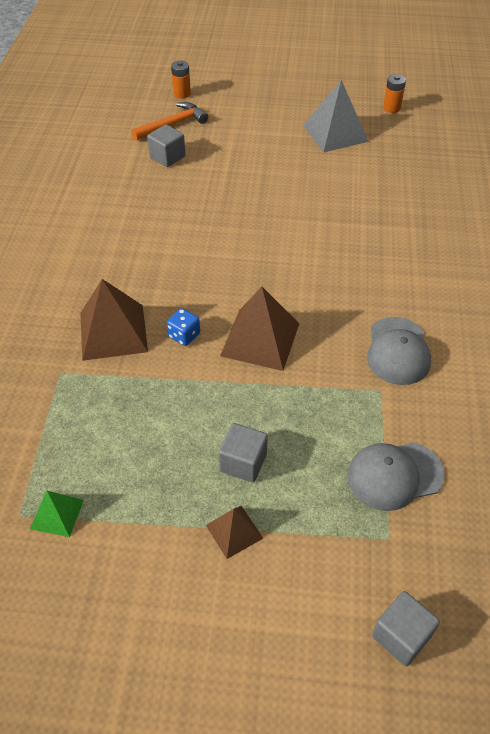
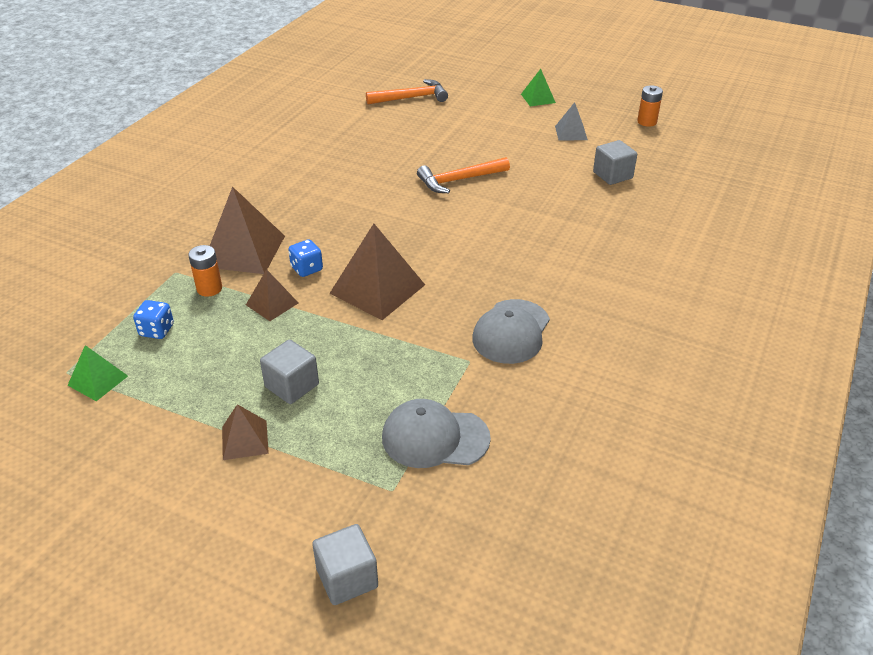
camera: 20 degrees right, 10 degrees down
(81, 442) = (157, 330): none -> blue dice
(167, 157) = (389, 123): grey cube -> grey cube (612, 175)
(174, 382) = (272, 304): none -> brown pyramid
(182, 94) = (437, 74): orange battery -> orange battery (209, 289)
(266, 206) = (459, 180): none -> orange hammer
(286, 102) = (538, 98): none -> green pyramid
(335, 133) = (571, 133): grey pyramid -> grey pyramid, size x0.54

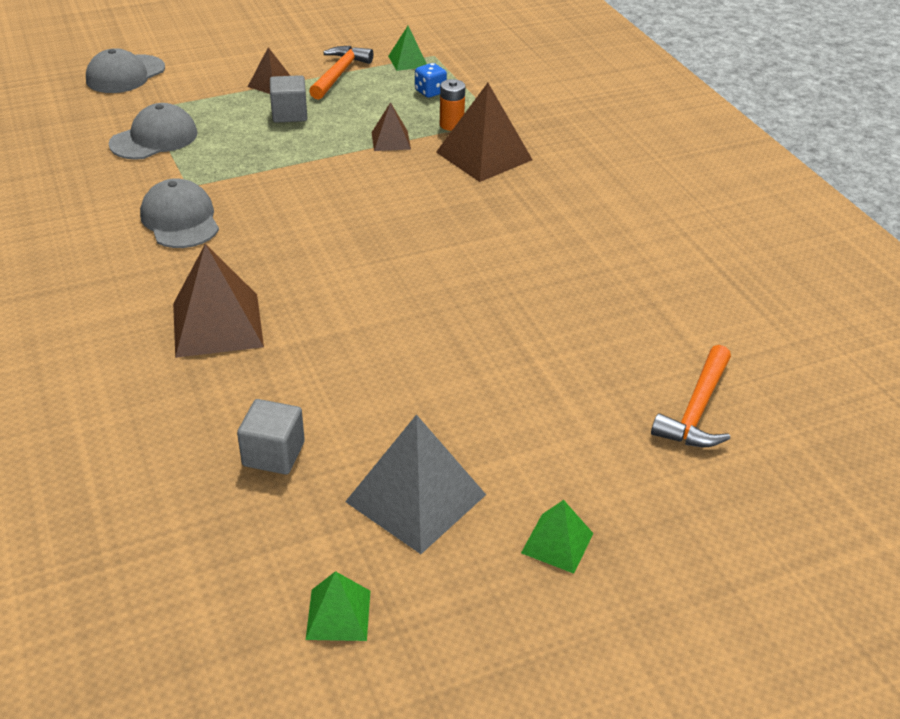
camera: 130 degrees right, 0 degrees up
(307, 269) = (413, 171): blue dice -> none
(347, 578) = (125, 74): grey cube -> grey cap
(377, 289) = (334, 189): brown pyramid -> brown pyramid (217, 325)
(459, 180) = (434, 326): orange hammer -> orange hammer (339, 74)
(571, 133) = (416, 498): grey pyramid -> grey pyramid, size x1.85
(647, 122) = (338, 614): orange battery -> green pyramid

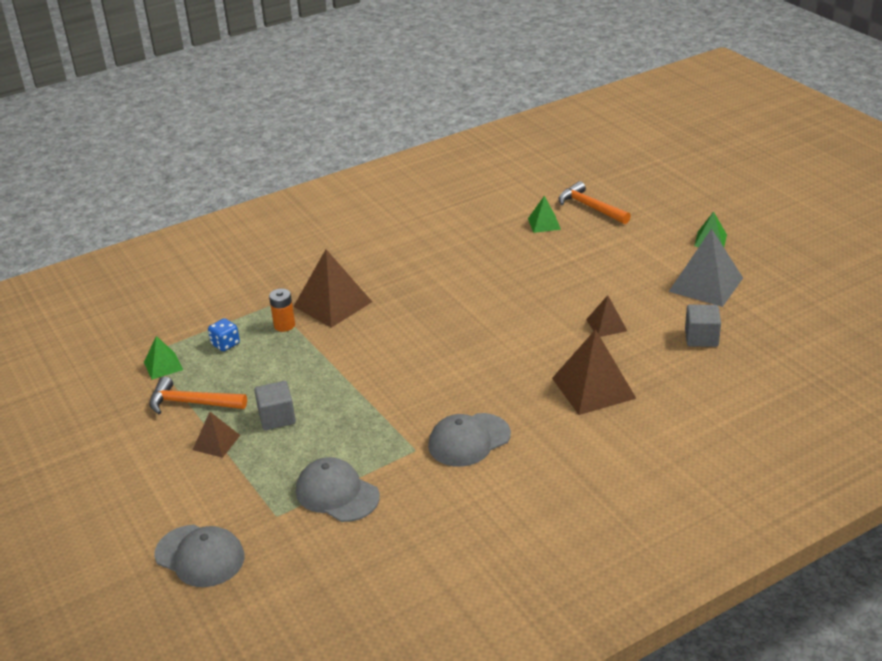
camera: 95 degrees left, 5 degrees down
(338, 614) = (796, 296): green pyramid -> green pyramid (544, 223)
(391, 140) = (316, 352): brown pyramid -> brown pyramid (606, 325)
(697, 410) = (590, 207): orange hammer -> orange hammer turned 150 degrees counterclockwise

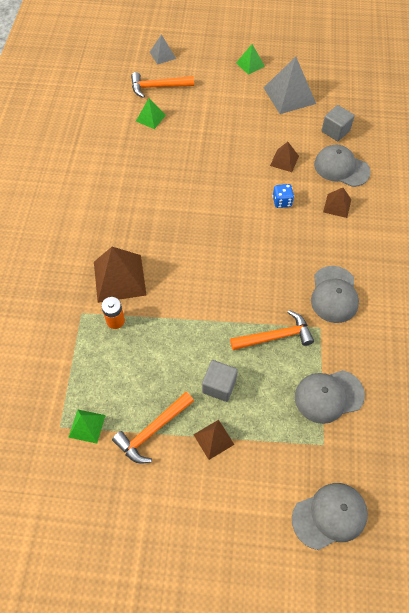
camera: 55 degrees left, 25 degrees up
(225, 344) = (101, 370): blue dice -> blue dice (282, 202)
(371, 426) = (276, 336): none -> orange hammer
(593, 388) = (337, 205): brown pyramid -> brown pyramid, size x0.54
(637, 188) = (162, 55): none -> grey pyramid
(652, 366) = (341, 168): none -> grey cap

